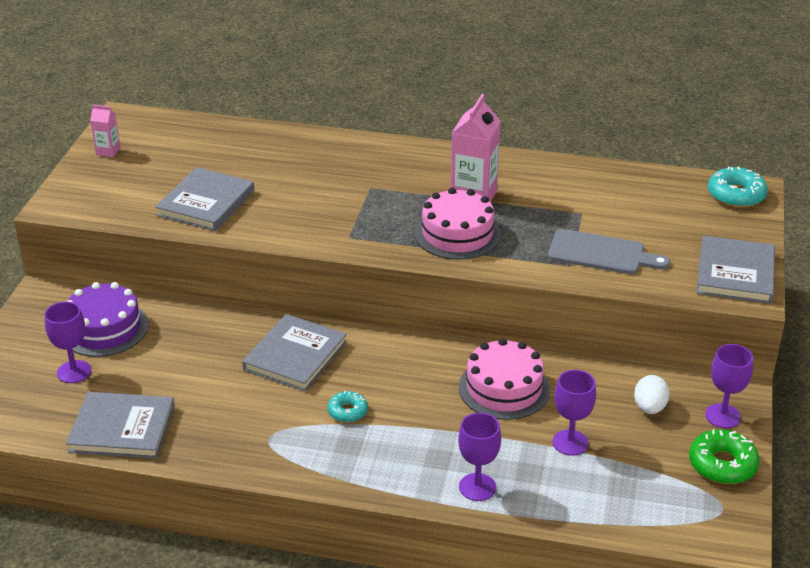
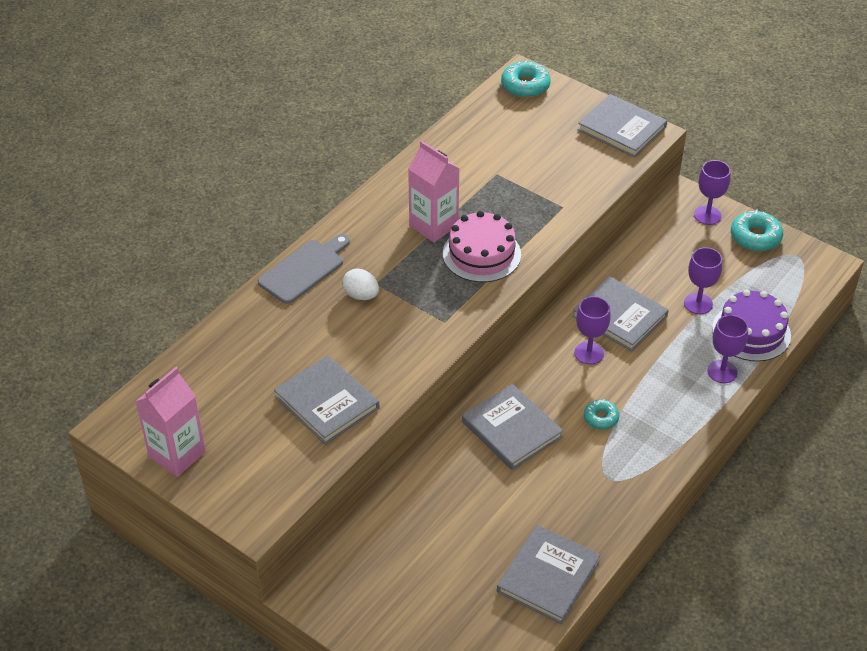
camera: 65 degrees left, 10 degrees up
(74, 372) = (448, 594): purple goblet -> purple goblet (589, 353)
(104, 328) = (394, 556): purple cake -> purple cake (751, 332)
(108, 151) = (177, 454): pink carton -> pink carton, size x1.94
(504, 388) = (620, 316): pink cake -> grey book
(601, 253) = (557, 185): grey cutting board -> grey cutting board (304, 269)
(649, 408) = (681, 247): white egg -> white egg (361, 295)
(722, 464) = (755, 237): green donut -> turquoise donut

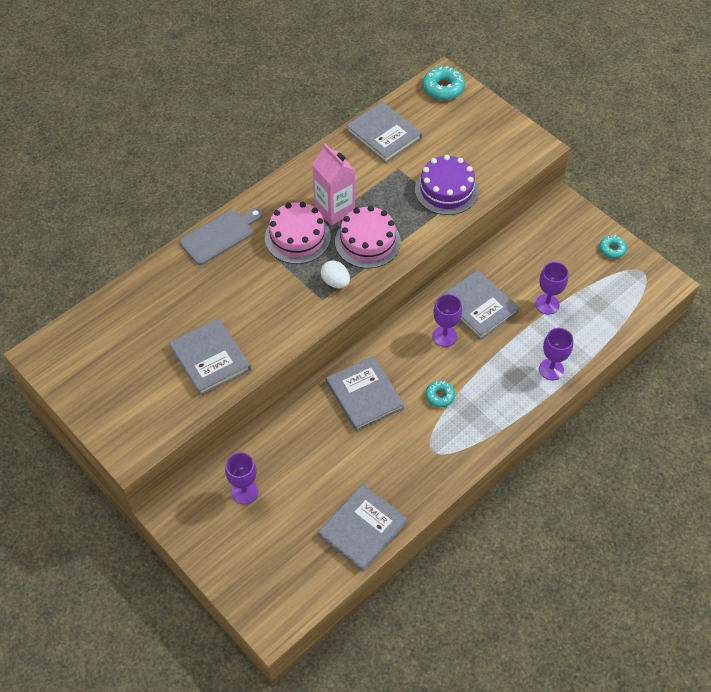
camera: 10 degrees right, 10 degrees up
(177, 454) = (82, 386): pink carton -> none
(361, 295) = (260, 266): white egg -> white egg (335, 282)
(397, 260) = (297, 237): none -> pink cake
(622, 128) = (515, 139): grey book -> grey book (384, 134)
(707, 215) = (576, 223): purple goblet -> purple goblet (245, 492)
(751, 332) = (585, 337): purple cake -> purple cake (446, 190)
(755, 237) = (612, 249): turquoise donut -> turquoise donut, size x0.62

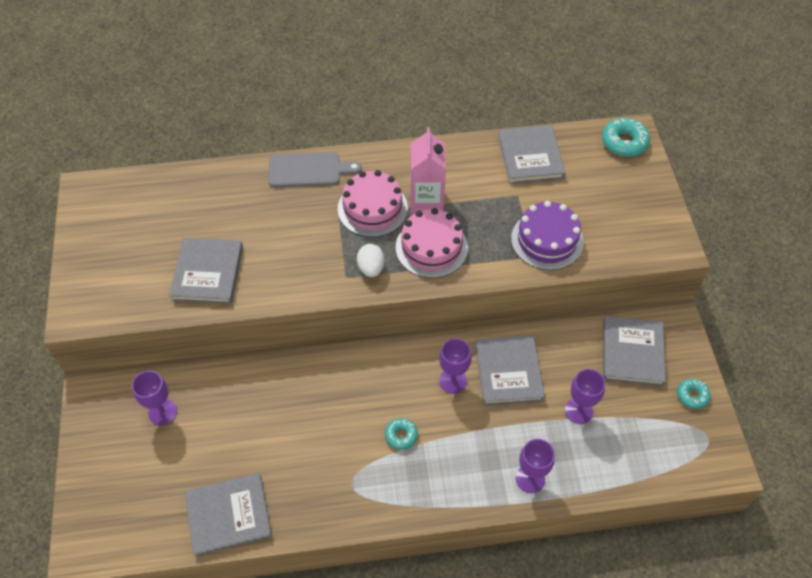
camera: 35 degrees right, 0 degrees up
(364, 395) = (334, 391): grey book -> grey book (632, 352)

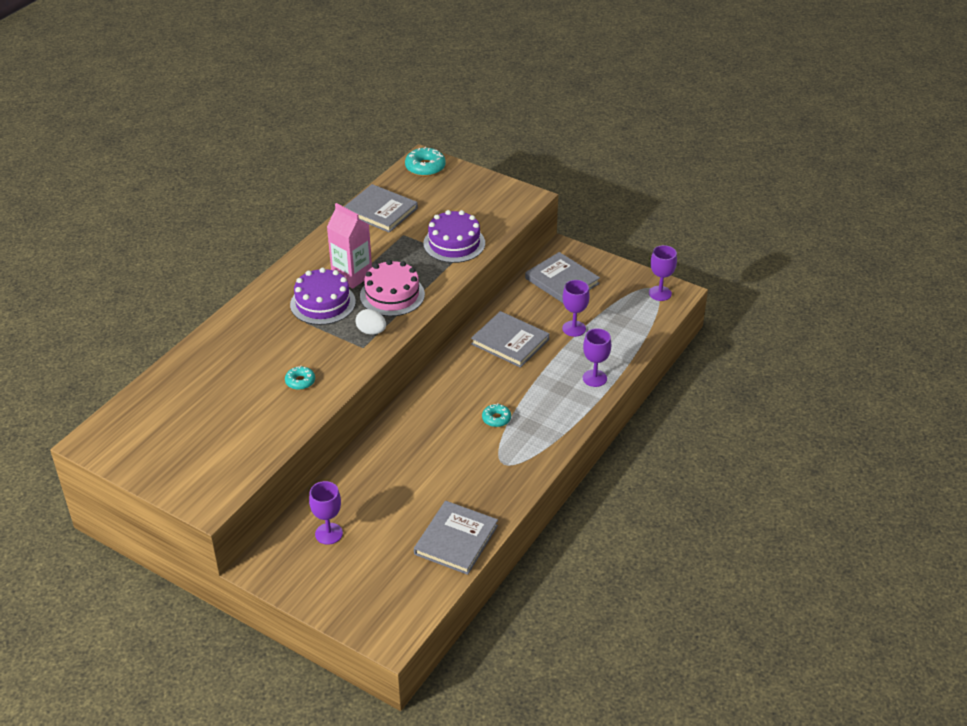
camera: 50 degrees left, 15 degrees down
(208, 273) = (267, 413): grey book -> none
(308, 170) = (245, 315): grey cutting board -> none
(372, 208) = (323, 303): pink cake -> purple cake
(453, 381) = (485, 371): purple goblet -> purple goblet (660, 293)
(692, 395) = (619, 276): turquoise donut -> turquoise donut (300, 381)

